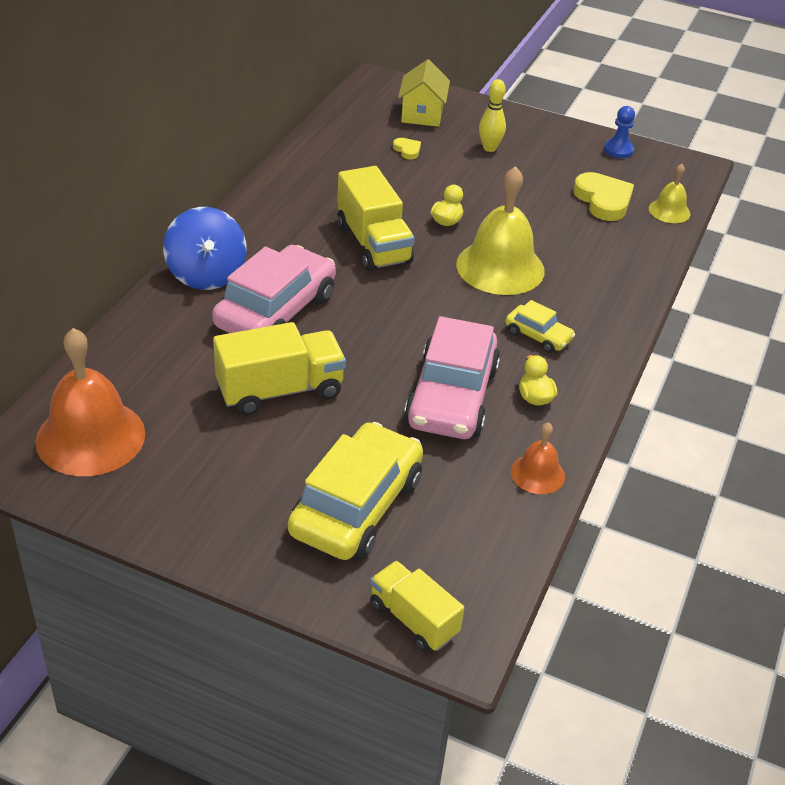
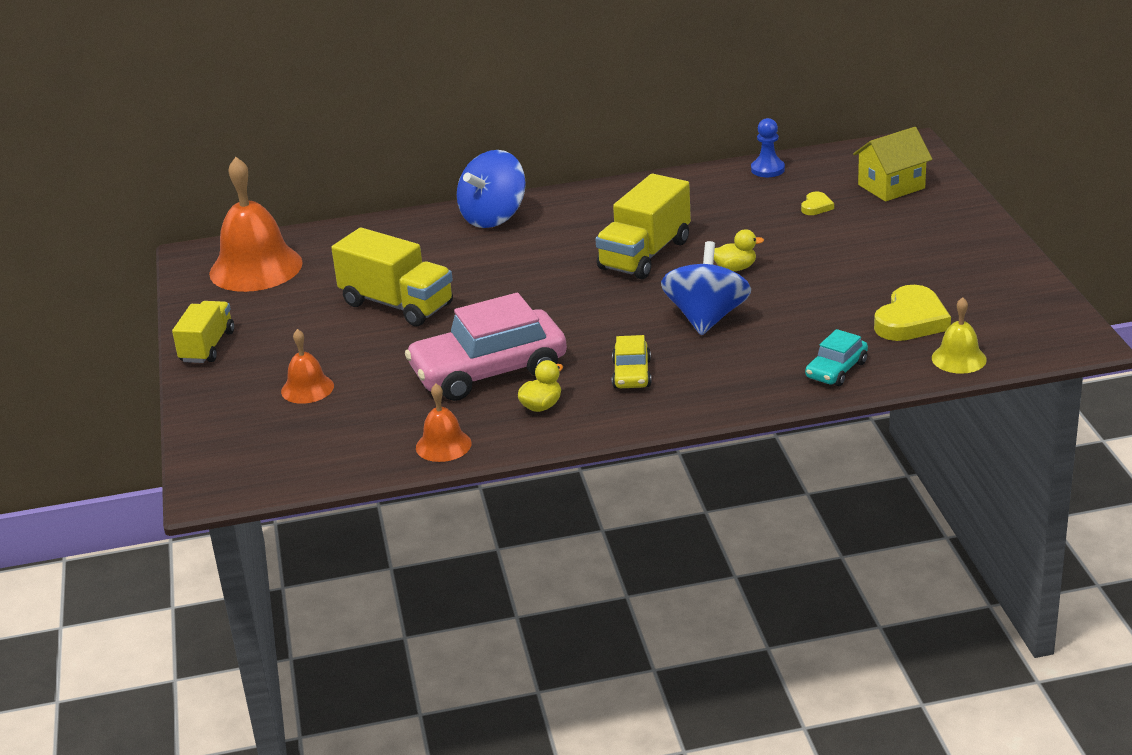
camera: 60 degrees right, 10 degrees down
(276, 311) = (490, 260): pink car -> none
(356, 506) = (307, 388): yellow car -> orange bell
(413, 619) = (216, 459): yellow truck -> yellow truck (207, 347)
(489, 148) = (895, 236): yellow bowling pin -> none
(500, 267) = (706, 318): yellow bell -> blue spinning top
(618, 150) = (1024, 292): blue pawn -> blue pawn (767, 169)
(631, 257) = (836, 370): none -> turquoise car

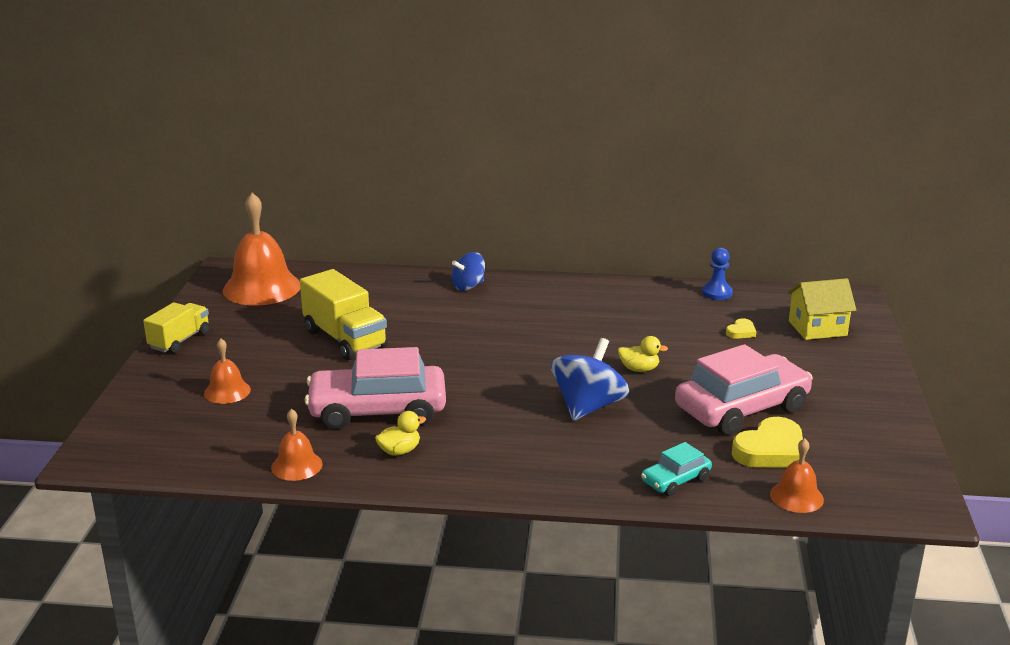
camera: 15 degrees right, 5 degrees down
(493, 217) = (468, 286): blue spinning top -> blue spinning top, size x0.61
(631, 374) = (493, 441): yellow car -> none
(645, 255) = (570, 342): yellow truck -> none
(861, 286) = (742, 408): none -> pink car
(959, 358) = (796, 496): yellow bell -> orange bell

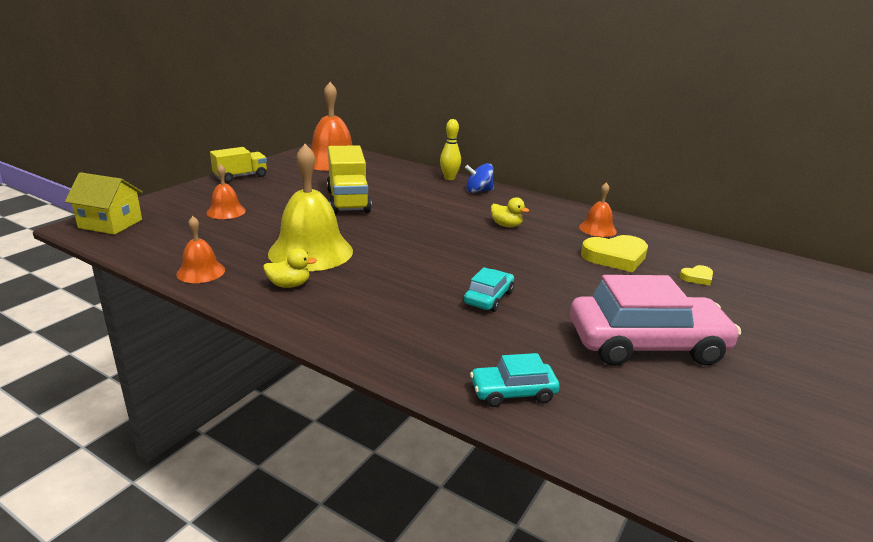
camera: 25 degrees right, 0 degrees up
(377, 410) = (310, 251): pink car -> yellow bell
(421, 277) = (449, 178): none -> yellow bowling pin
(588, 407) = (488, 298): blue spinning top -> turquoise car
(639, 369) = (567, 281): yellow duck -> yellow duck (506, 225)
(717, 293) = (695, 242): blue pawn -> none
(770, 450) = (649, 396): yellow heart -> yellow heart (615, 257)
(796, 496) = (644, 461): orange bell -> orange bell (597, 229)
(817, 328) = (786, 295): yellow house -> yellow house (110, 224)

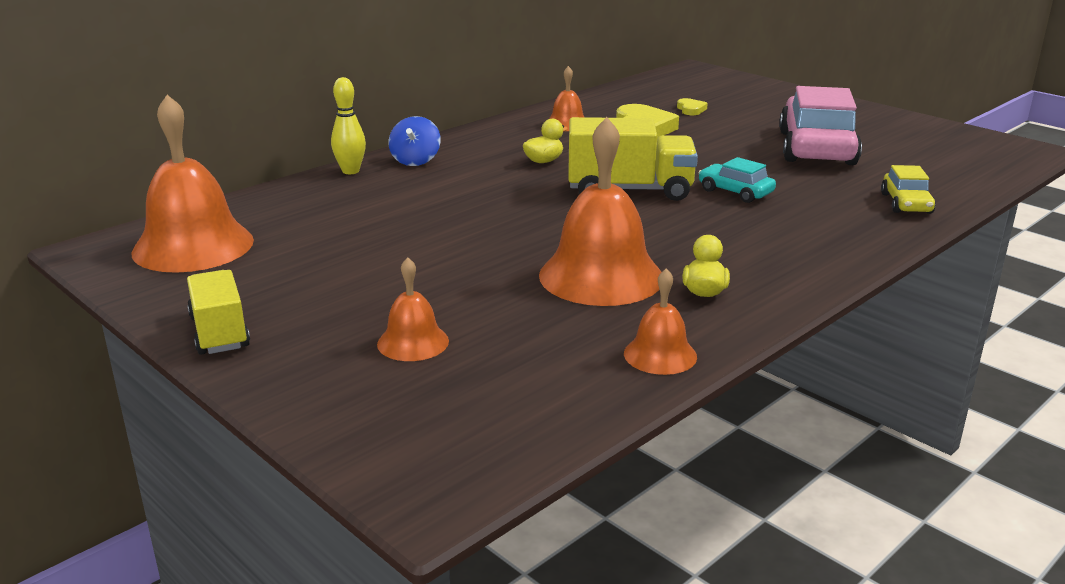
camera: 75 degrees left, 0 degrees up
(110, 224) = (428, 462): yellow house -> none
(310, 251) = (601, 276): yellow bell -> orange bell
(348, 201) = (412, 243): yellow truck -> yellow truck (629, 190)
(513, 392) = (906, 203): turquoise car -> yellow car

